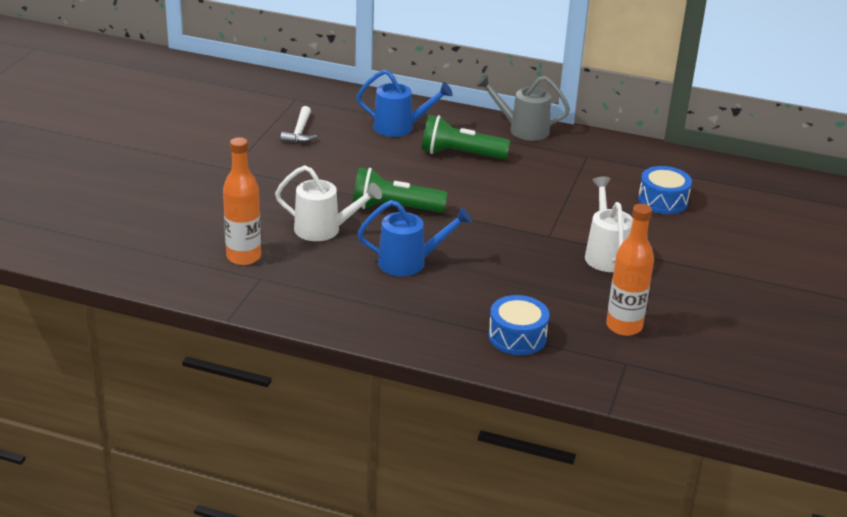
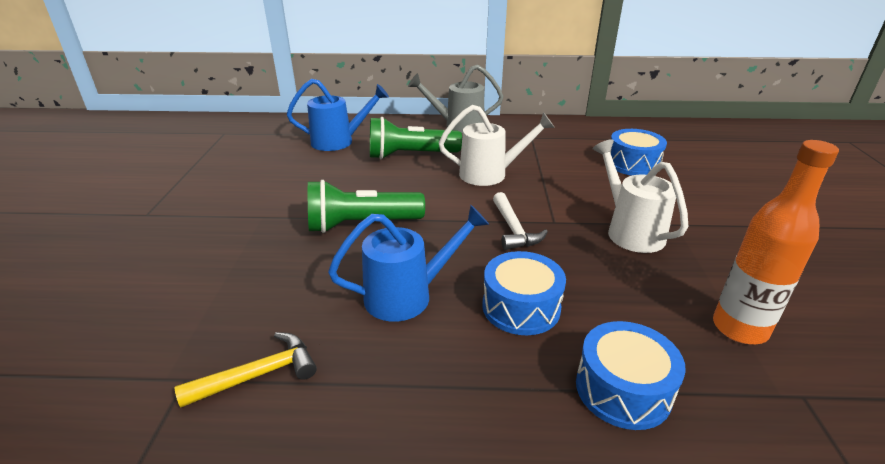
camera: 15 degrees left, 0 degrees up
(243, 257) = (156, 344): orange bottle -> none
(299, 132) = (231, 162): white hammer -> white hammer (513, 229)
(303, 285) = (259, 374): none -> yellow hammer
(324, 230) = (278, 272): white watering can -> white watering can (490, 174)
(483, 285) = (521, 307): none -> blue drum

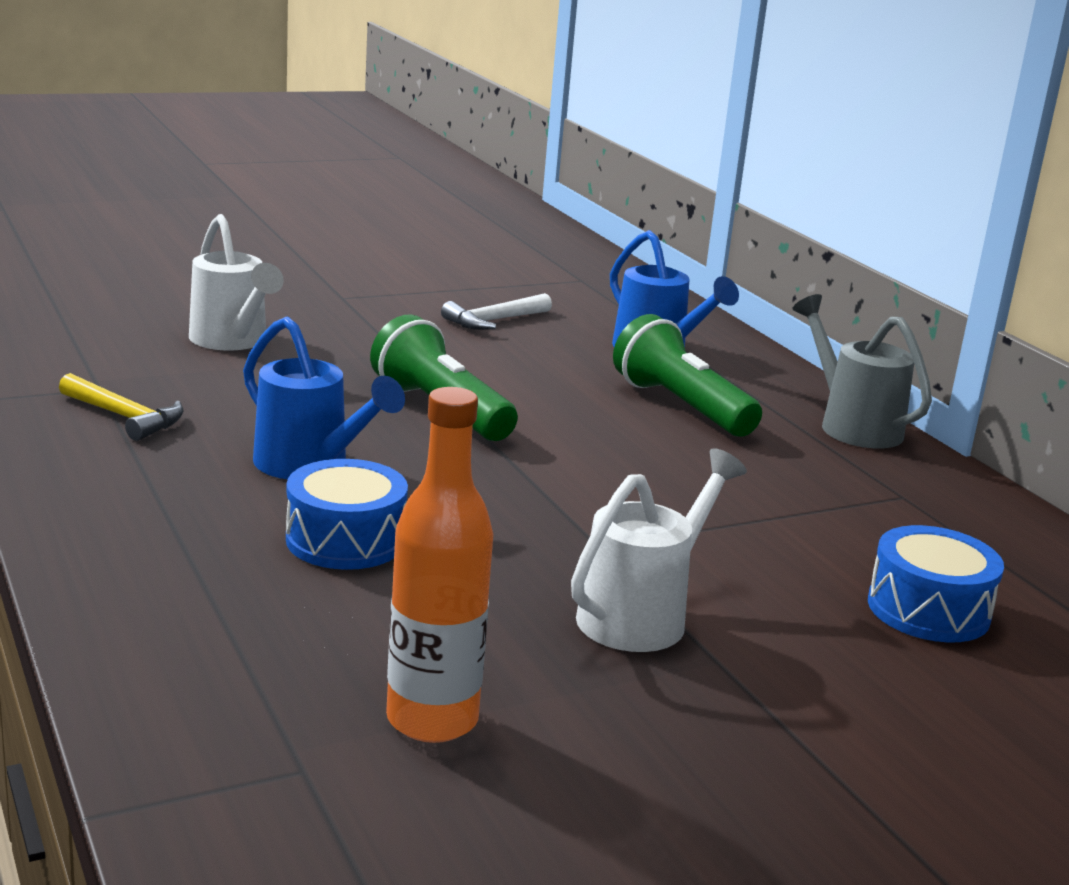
camera: 60 degrees right, 10 degrees down
(490, 174) = (698, 476): white watering can -> white watering can (232, 341)
(513, 229) = (539, 514): white hammer -> white hammer (494, 321)
(623, 389) = (228, 623): blue drum -> none

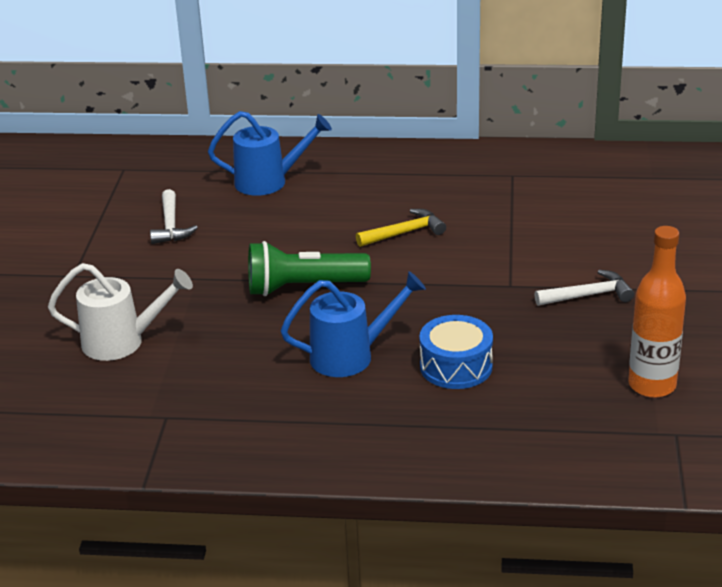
camera: 55 degrees left, 10 degrees up
(125, 417) = (226, 414): yellow hammer -> yellow hammer (405, 233)
(642, 615) = (588, 295): white watering can -> white hammer
(681, 406) = (357, 202): green flashlight -> none
(852, 425) = (421, 156): grey watering can -> none
(928, 610) = (626, 214): blue drum -> none

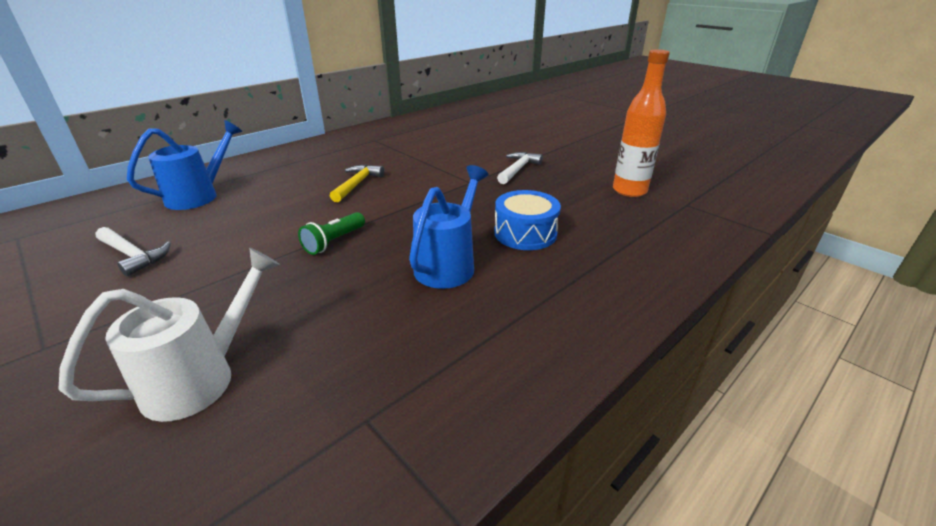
camera: 50 degrees left, 0 degrees up
(303, 287) = (334, 242): green flashlight -> green flashlight, size x0.58

